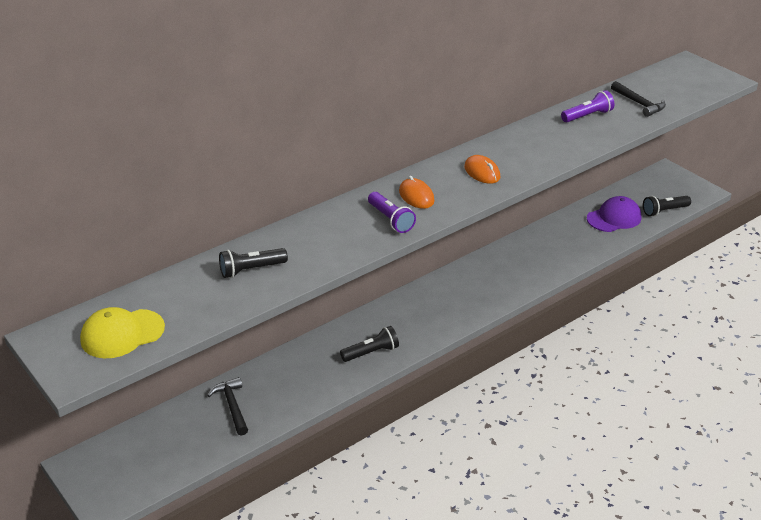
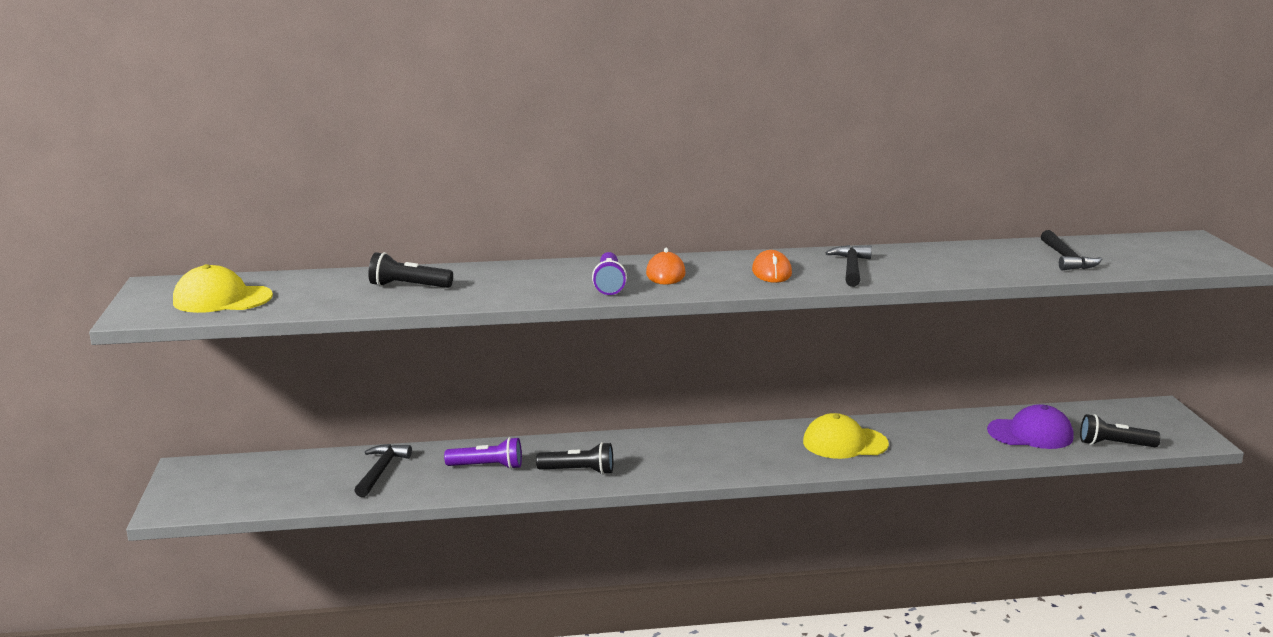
camera: 30 degrees right, 15 degrees down
(516, 265) = (844, 443): none -> yellow cap
(526, 152) = (851, 268): none -> black hammer
(587, 116) = (977, 256): purple flashlight -> purple flashlight (487, 466)

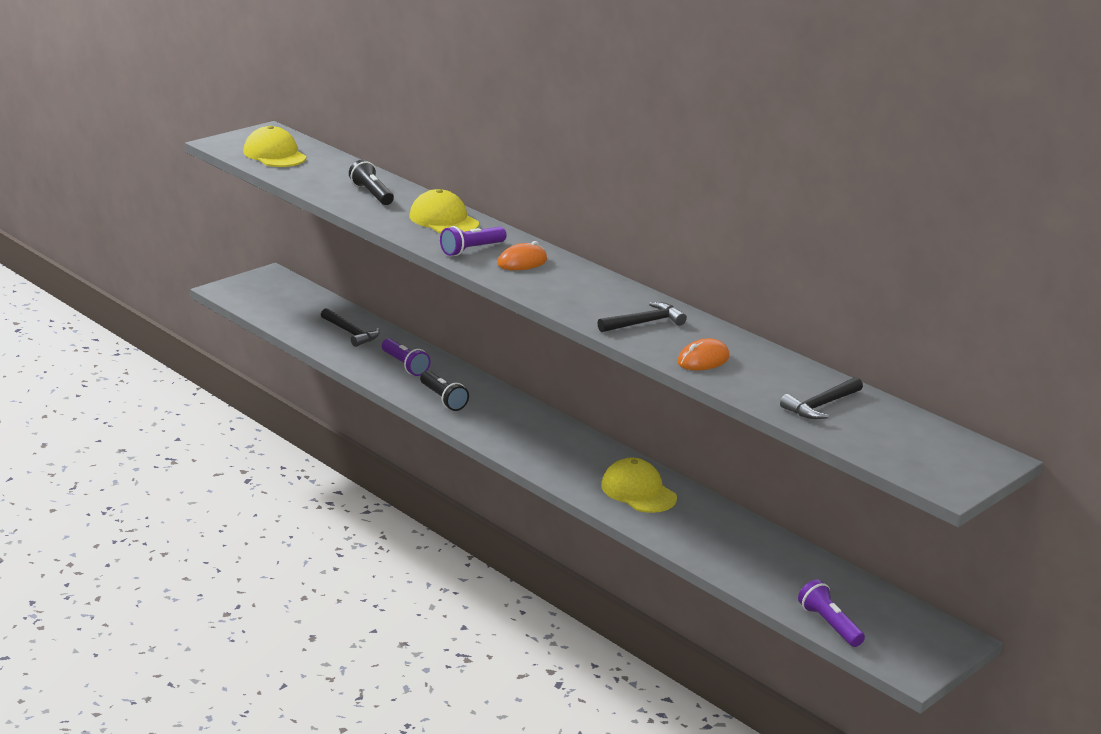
camera: 50 degrees right, 5 degrees up
(381, 470) = (351, 333): black hammer -> black hammer turned 75 degrees clockwise
(523, 276) = (443, 220): none -> yellow cap
(771, 272) = (586, 296): orange mouse -> orange mouse (703, 360)
(1030, 433) = (787, 576): purple cap -> none
(1114, 445) = (828, 624): black flashlight -> purple flashlight

